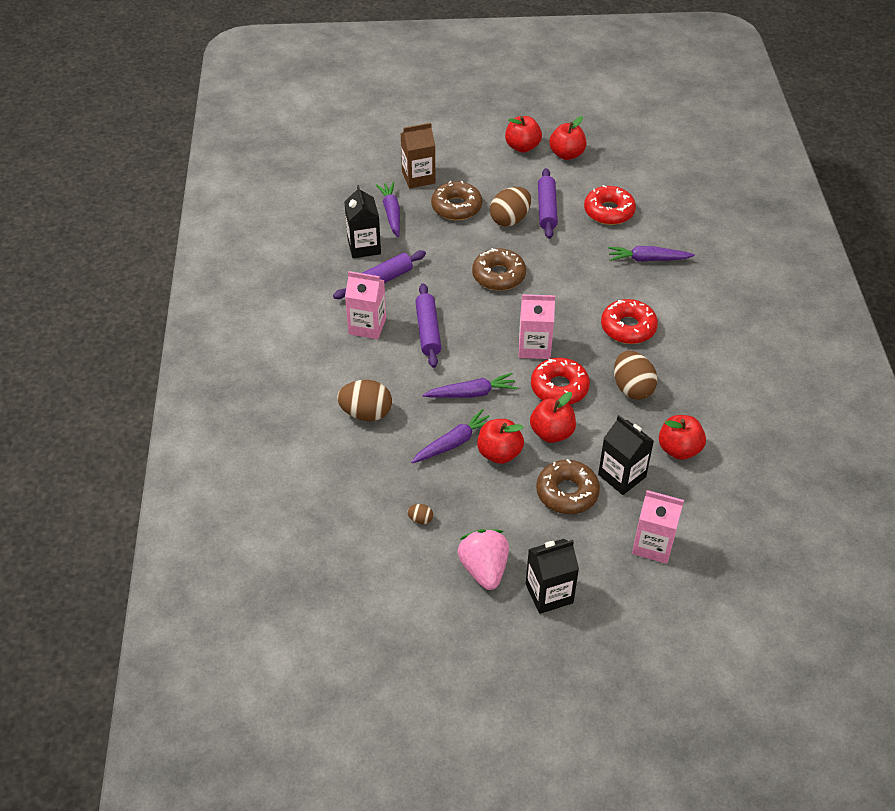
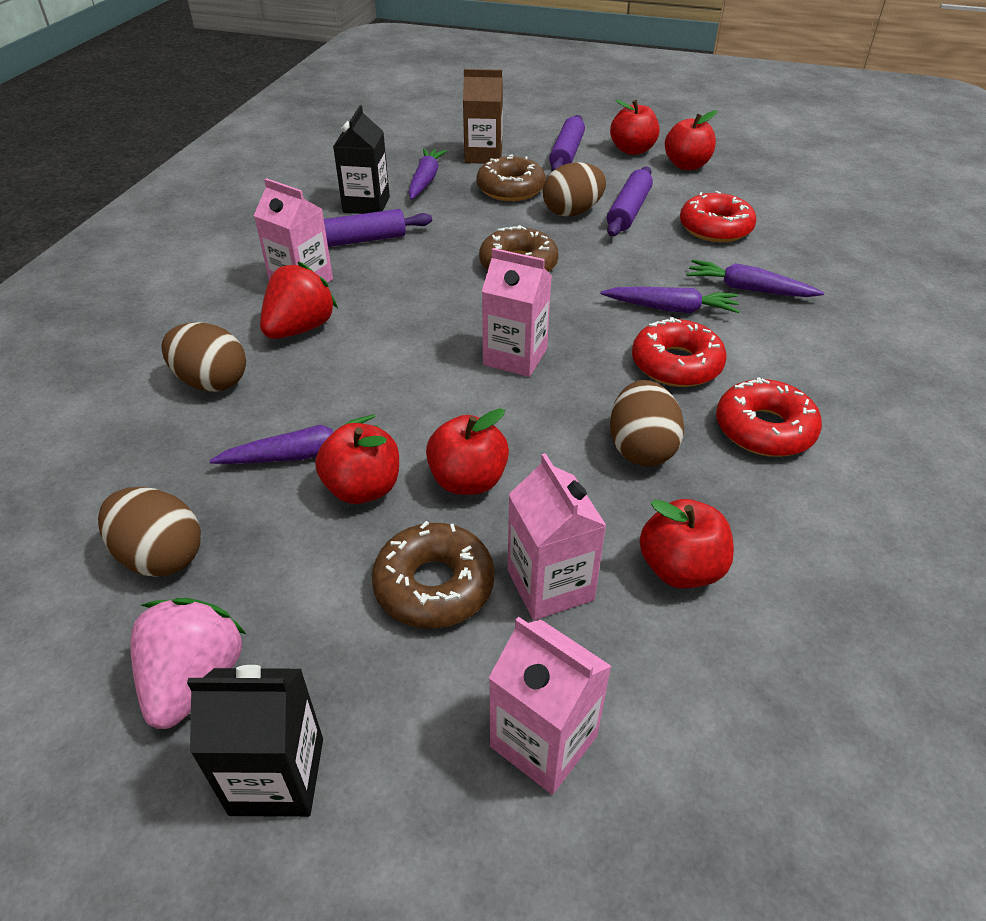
camera: 20 degrees right, 5 degrees down
(392, 361) = (300, 328): none -> red strawberry
(420, 519) = (161, 556): brown egg -> brown egg, size x2.21
(428, 331) = (377, 305): purple rolling pin -> purple rolling pin (566, 154)
(471, 393) = (381, 393): purple carrot -> purple carrot (671, 309)
(559, 387) = (520, 418): red donut -> red donut (764, 429)
(622, 476) = (550, 585): black carton -> pink carton

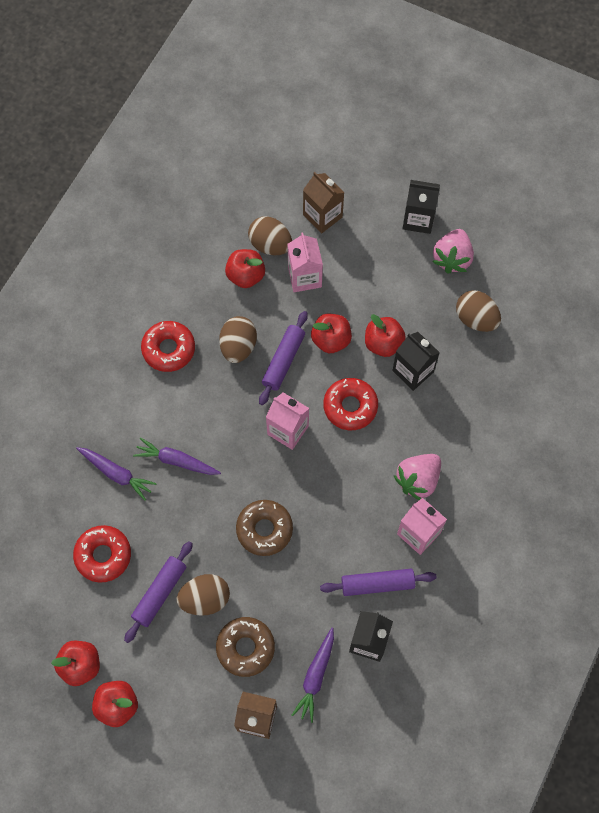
camera: 170 degrees left, 25 degrees up
(212, 382) = (468, 437): brown egg -> brown egg (270, 245)
(300, 328) = (418, 480): red strawberry -> pink strawberry
(303, 454) = (413, 371): purple carrot -> black carton
(434, 585) = (354, 285): brown donut -> none
(543, 741) = (322, 216): pink carton -> brown carton
(566, 154) = (180, 709): purple rolling pin -> purple rolling pin (283, 361)
(676, 364) = (194, 407): red donut -> red donut (350, 406)

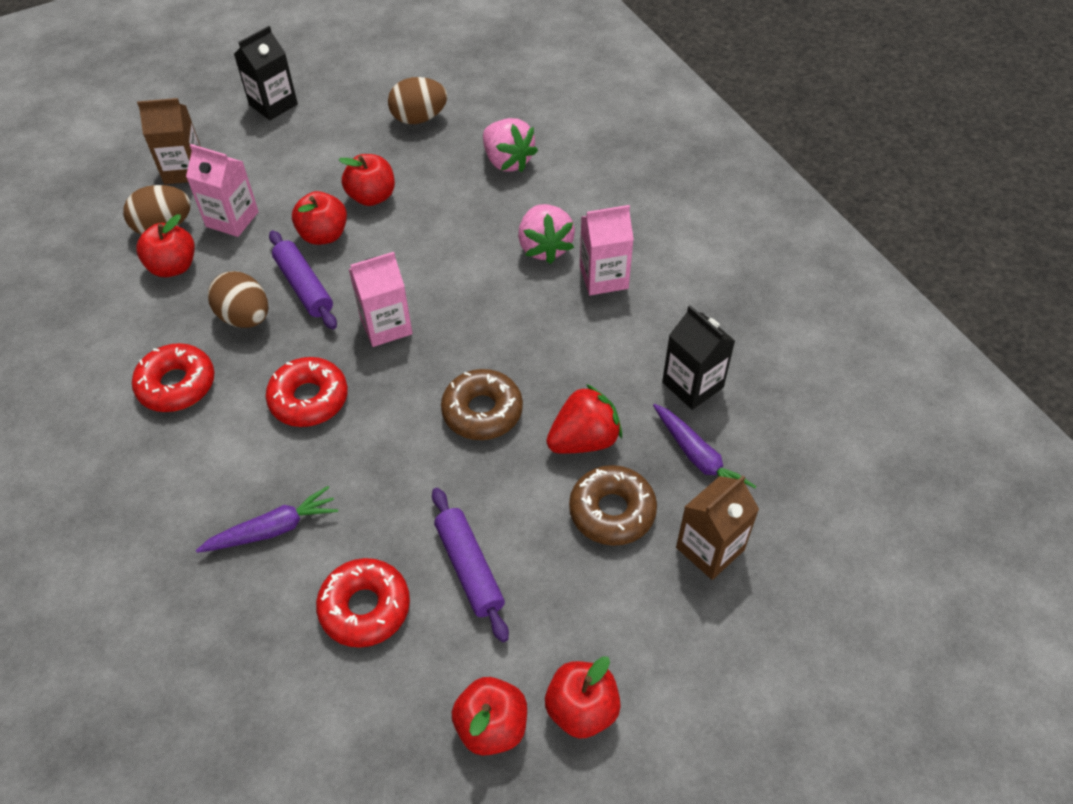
camera: 55 degrees left, 15 degrees down
(176, 461) = (319, 454): purple carrot -> none
(205, 599) = (517, 521): brown egg -> none
(284, 601) = (584, 440): none -> red strawberry
(350, 406) = (413, 258): red donut -> red donut (309, 399)
(377, 584) = (632, 342): purple rolling pin -> none
(413, 371) = (425, 190): black carton -> none
(452, 258) = (340, 103): pink strawberry -> pink strawberry (507, 161)

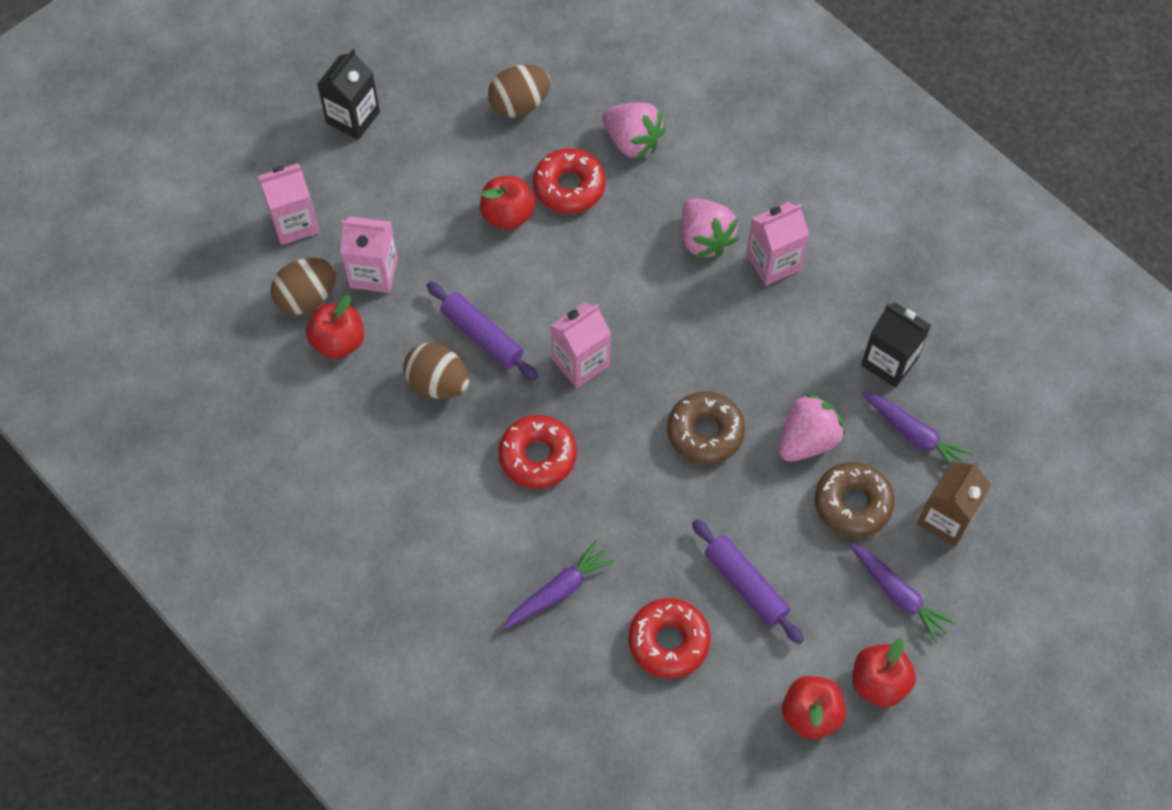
camera: 15 degrees left, 10 degrees up
(177, 385) = (404, 470): red donut -> red donut (569, 187)
(184, 170) = (294, 223): brown carton -> pink carton
(324, 235) = (477, 272): red apple -> none
(584, 440) = (807, 440): red strawberry -> pink strawberry
(633, 617) = (898, 595): none -> purple carrot

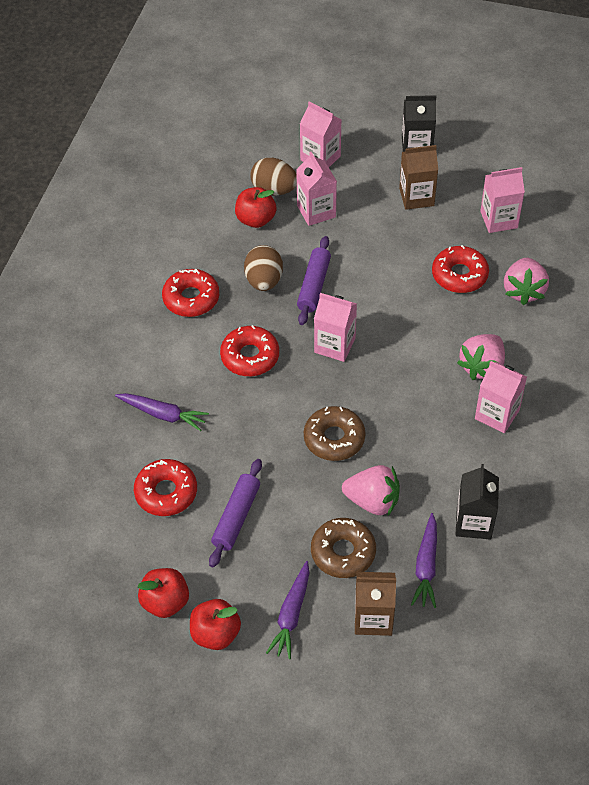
camera: 60 degrees right, 10 degrees down
(409, 474) = (191, 298): none -> red donut
(428, 162) = (416, 197): none -> brown carton
(508, 215) = (412, 255): red apple -> none
(519, 104) = (499, 219): brown egg -> pink carton

